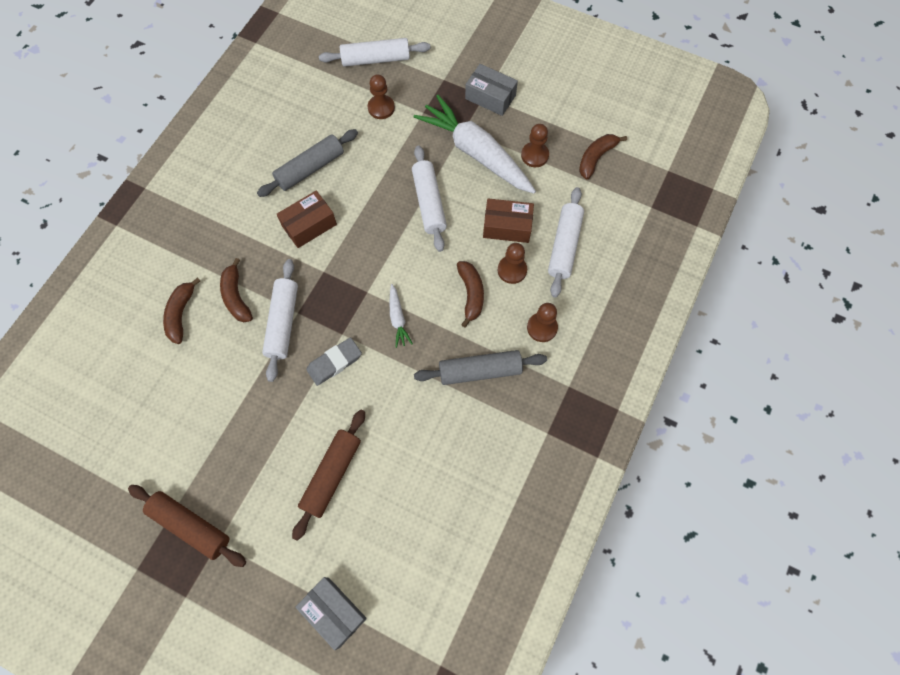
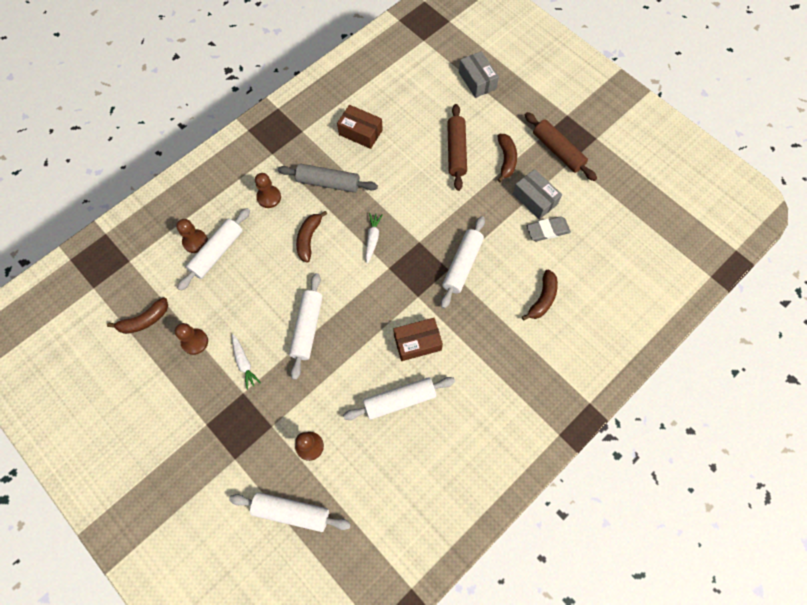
camera: 160 degrees left, 0 degrees up
(236, 296) = (494, 298): brown banana -> brown banana (506, 160)
(310, 169) = (399, 400): grey rolling pin -> white rolling pin
(332, 475) = (456, 151): brown rolling pin -> brown rolling pin turned 45 degrees counterclockwise
(334, 363) = (431, 222): grey eraser -> grey eraser (547, 230)
(476, 153) = (244, 363): white carrot -> white carrot, size x0.42
(490, 97) = (201, 420): grey box -> grey box (534, 199)
(507, 226) = (253, 284): brown box -> brown box (360, 132)
(512, 270) = (268, 247): brown pawn -> brown pawn (195, 241)

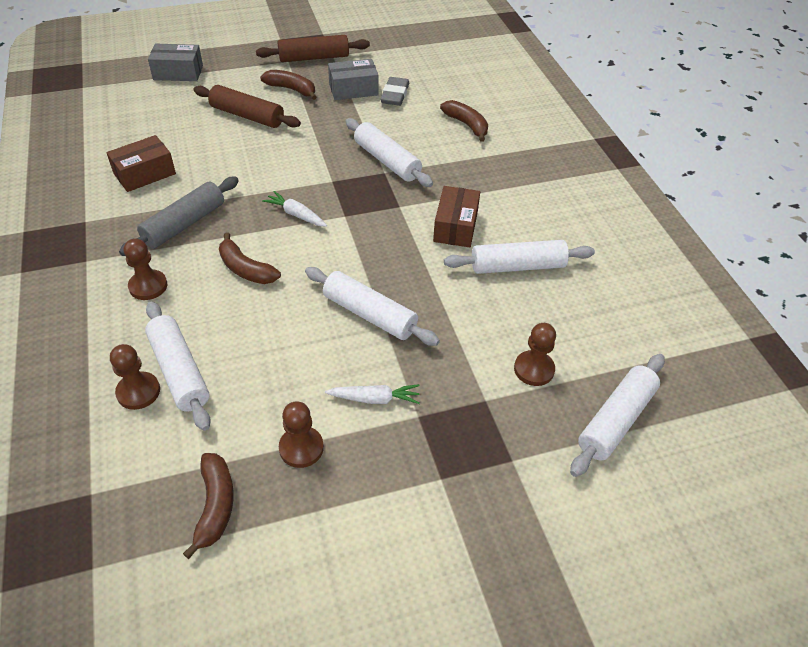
camera: 65 degrees left, 20 degrees down
(399, 400) = (517, 266): white rolling pin -> white rolling pin turned 75 degrees clockwise

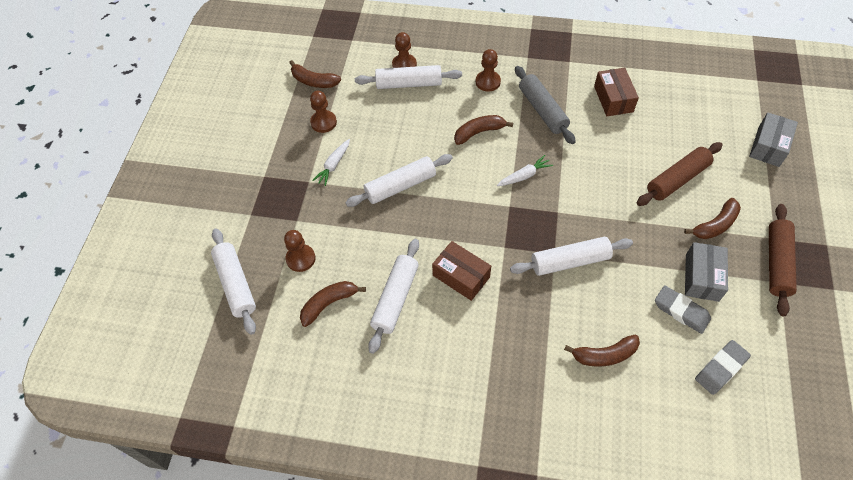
camera: 120 degrees right, 10 degrees up
(432, 72) = (720, 368): none -> grey eraser
(566, 318) = (329, 304): none -> brown banana

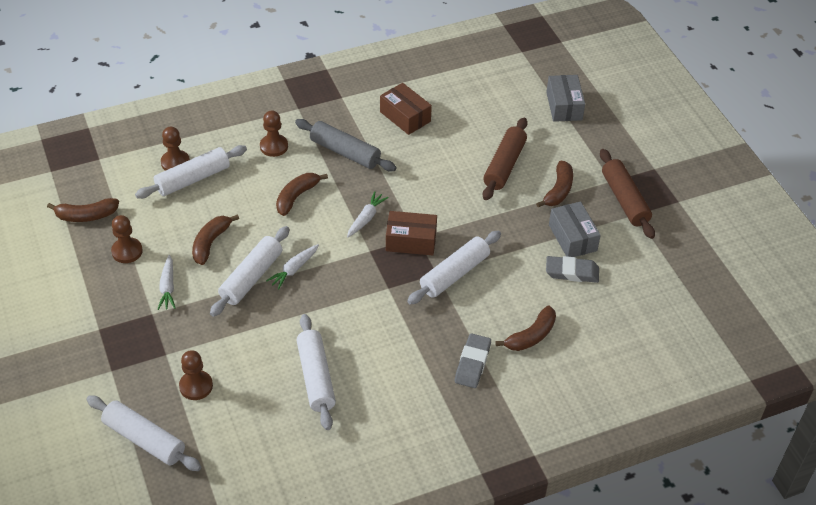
camera: 35 degrees left, 10 degrees down
(329, 304) = (254, 411): brown banana -> brown banana (211, 243)
(437, 194) = (294, 269): none -> white carrot
(461, 276) = (365, 330): brown box -> brown box (411, 241)
(720, 368) = (628, 302): grey eraser -> grey eraser (472, 363)

